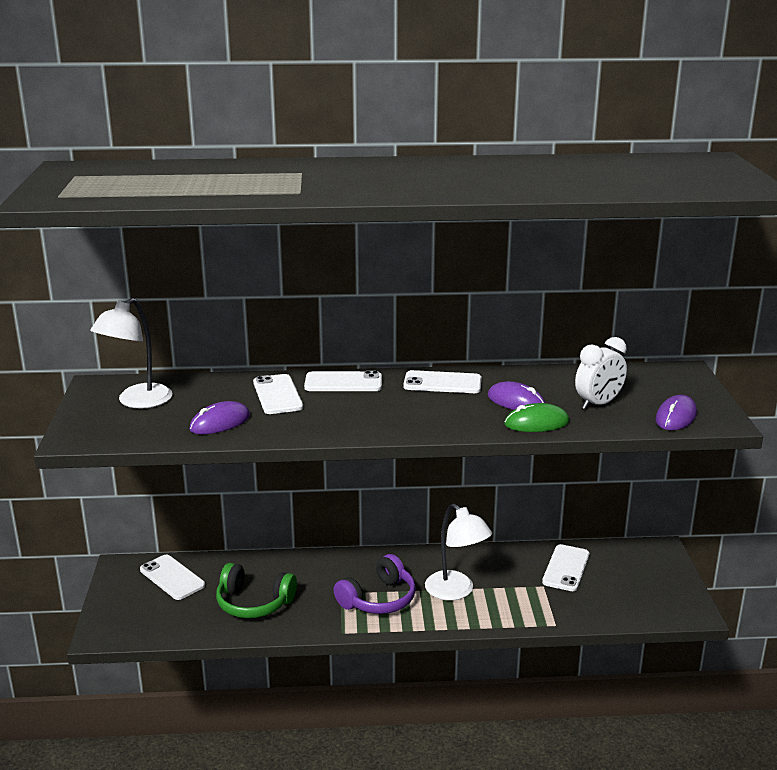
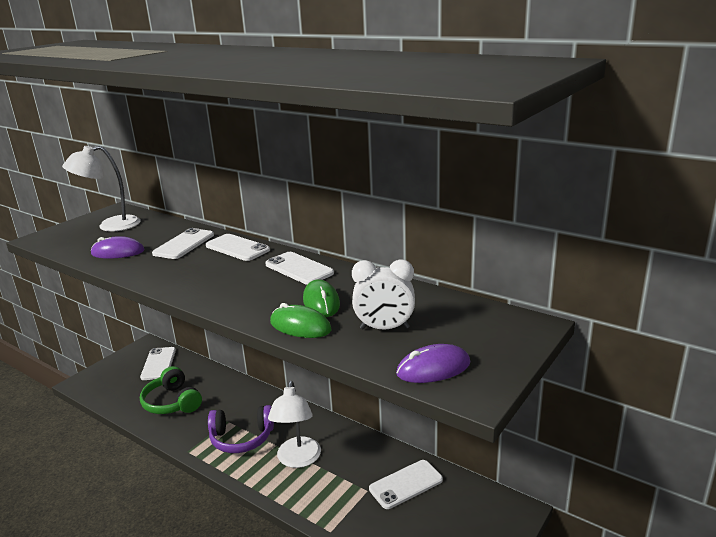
camera: 40 degrees right, 0 degrees up
(516, 402) = (321, 302): purple mouse -> green mouse

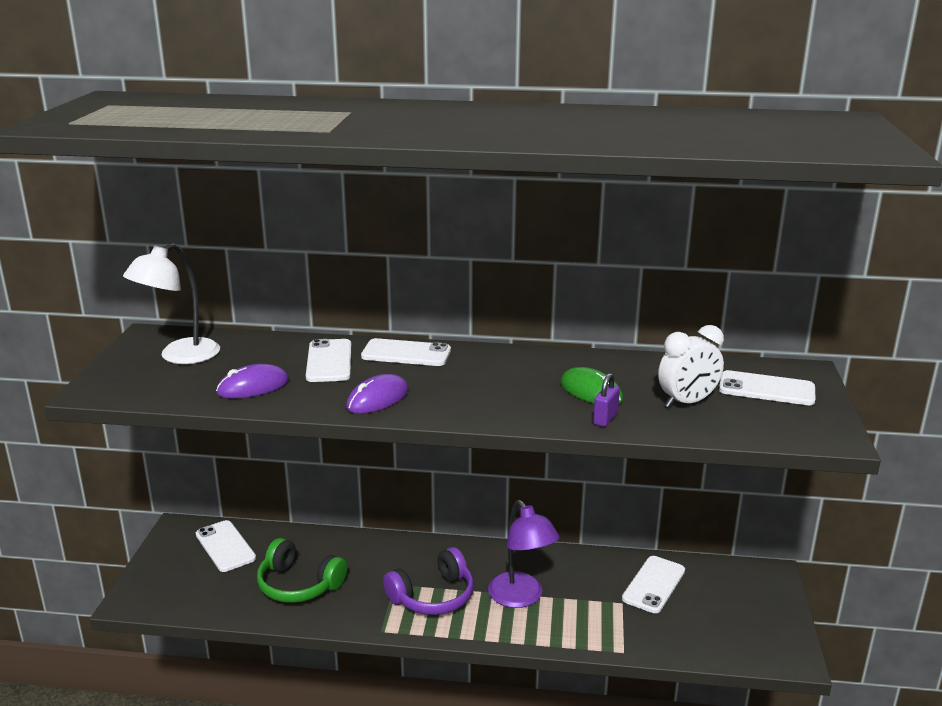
camera: 30 degrees left, 0 degrees up
(298, 460) = (521, 598): white lamp -> purple lamp
(299, 269) = (515, 363): white phone -> white phone (766, 389)
(300, 326) = (605, 419): green mouse -> purple padlock
(433, 368) = (776, 426): purple mouse -> purple mouse (377, 399)

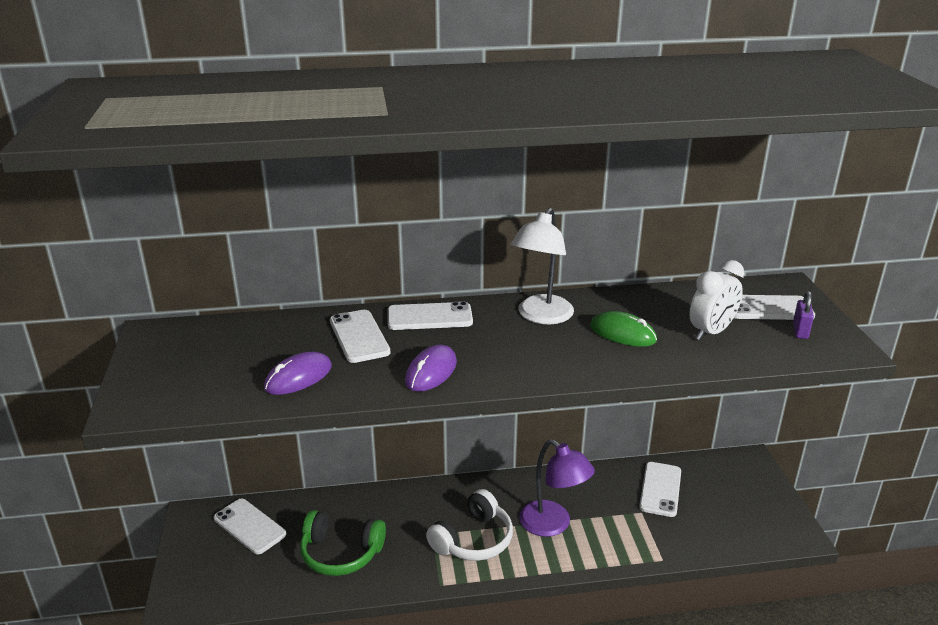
camera: 15 degrees left, 5 degrees up
(179, 356) = (200, 353): white lamp -> white lamp (541, 316)
(433, 596) = (473, 540): purple headphones -> white headphones
(605, 419) = (652, 360): purple padlock -> purple padlock (800, 331)

